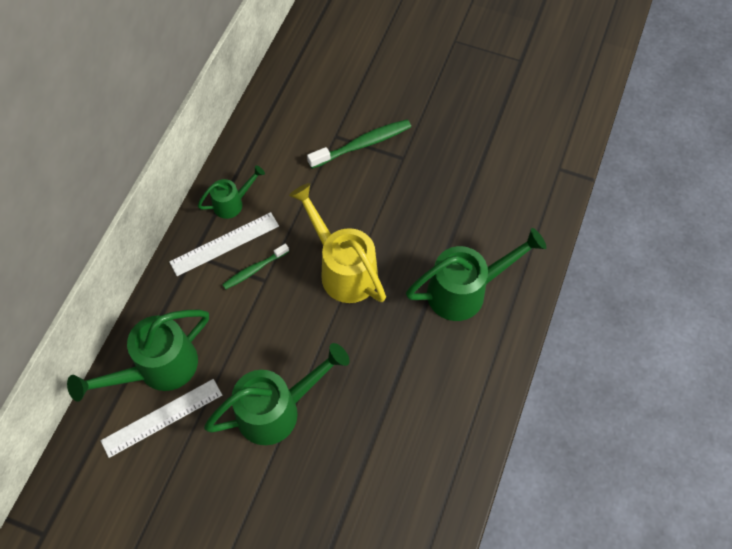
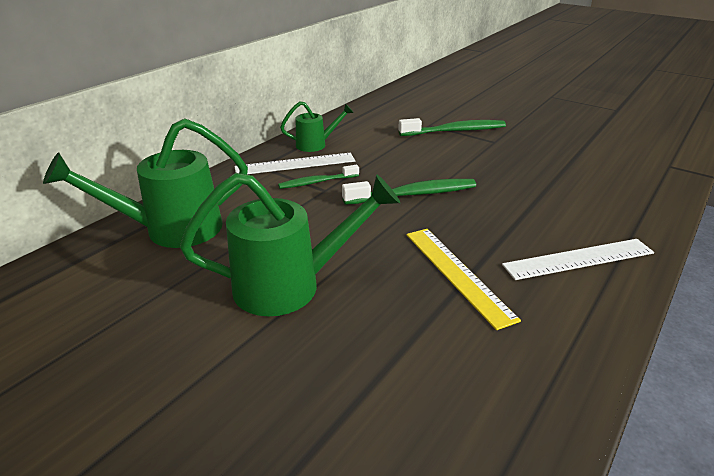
camera: 15 degrees right, 30 degrees down
(162, 418) = (147, 267): white ruler -> white ruler (579, 259)
(343, 269) = (414, 194): yellow watering can -> green toothbrush
(393, 366) = (457, 273): none -> yellow ruler
(465, 291) = (560, 228): green watering can -> none

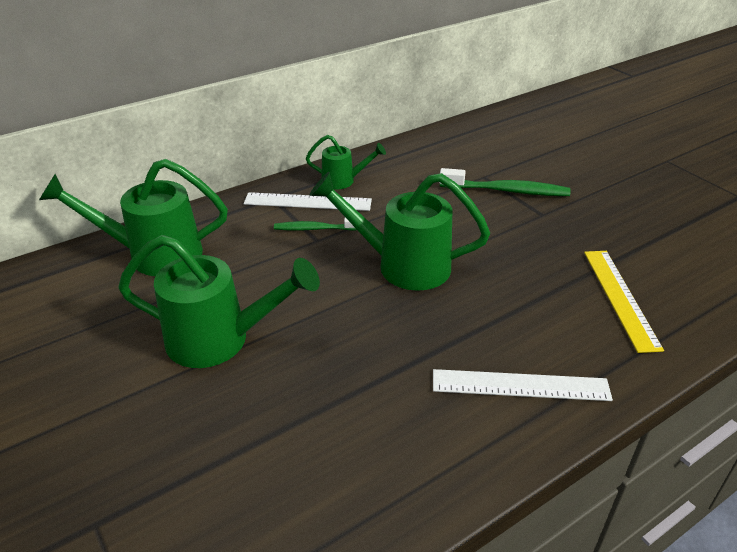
camera: 20 degrees right, 5 degrees up
(414, 194) = (402, 265): green toothbrush -> green watering can
(457, 273) = (381, 368): yellow ruler -> yellow ruler (620, 298)

